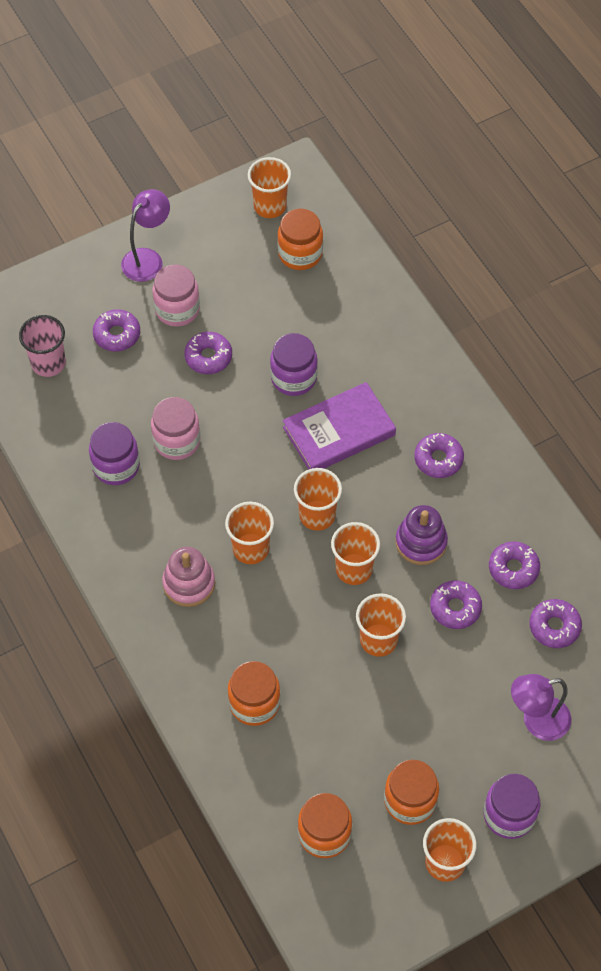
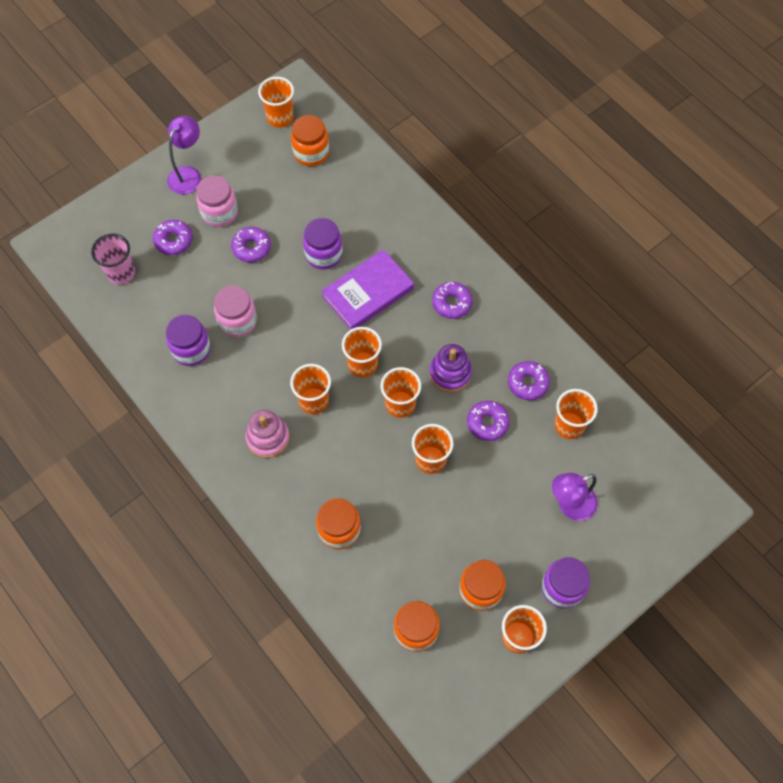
camera: 10 degrees left, 5 degrees up
(554, 627) = (569, 425): purple donut -> orange cup

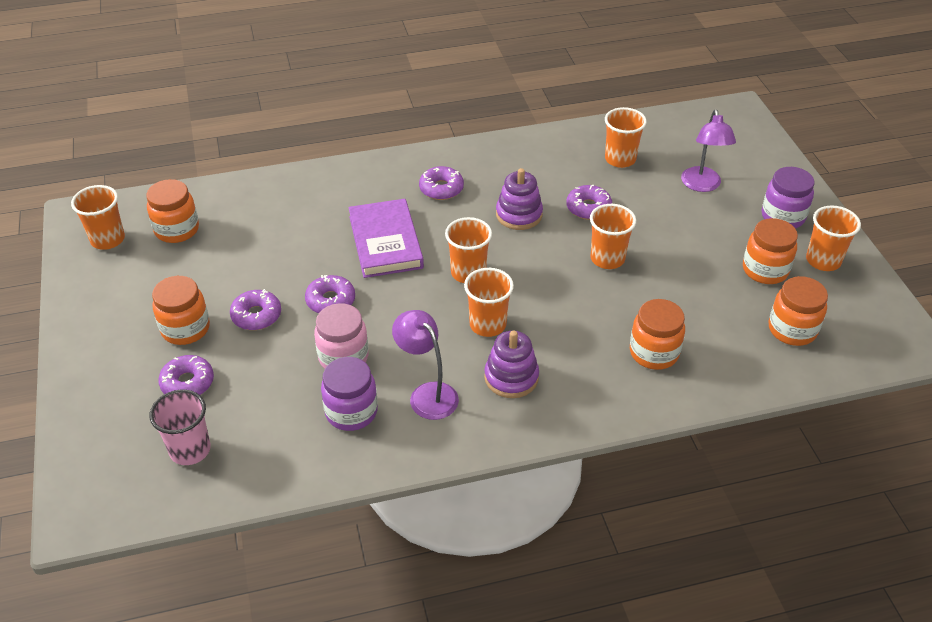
camera: 65 degrees left, 20 degrees down
(188, 174) = (107, 341): purple lamp -> purple lamp (427, 394)
(219, 212) = (185, 329): pink jar -> orange jar
(268, 438) = (511, 377): pink stacking toy -> purple stacking toy
(323, 254) = (313, 260): purple jar -> none
(400, 404) = (532, 260): orange cup -> none
(528, 383) = (561, 169): purple donut -> purple donut (330, 300)

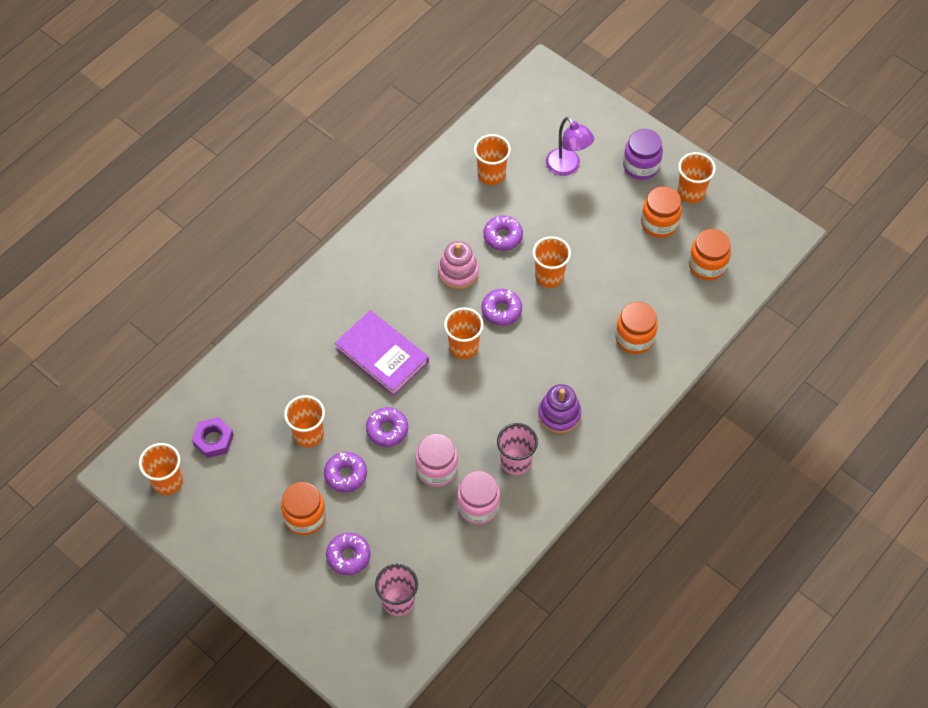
camera: 35 degrees left, 15 degrees up
(177, 230) = (213, 440): orange jar -> purple nut
(351, 412) = (478, 506): purple jar -> pink jar
(427, 394) = (515, 461): purple lamp -> pink cup
(441, 189) = (381, 281): purple donut -> purple donut (501, 310)
(488, 325) = (511, 382): orange cup -> orange cup (308, 434)
(519, 215) = (458, 272): purple stacking toy -> pink stacking toy

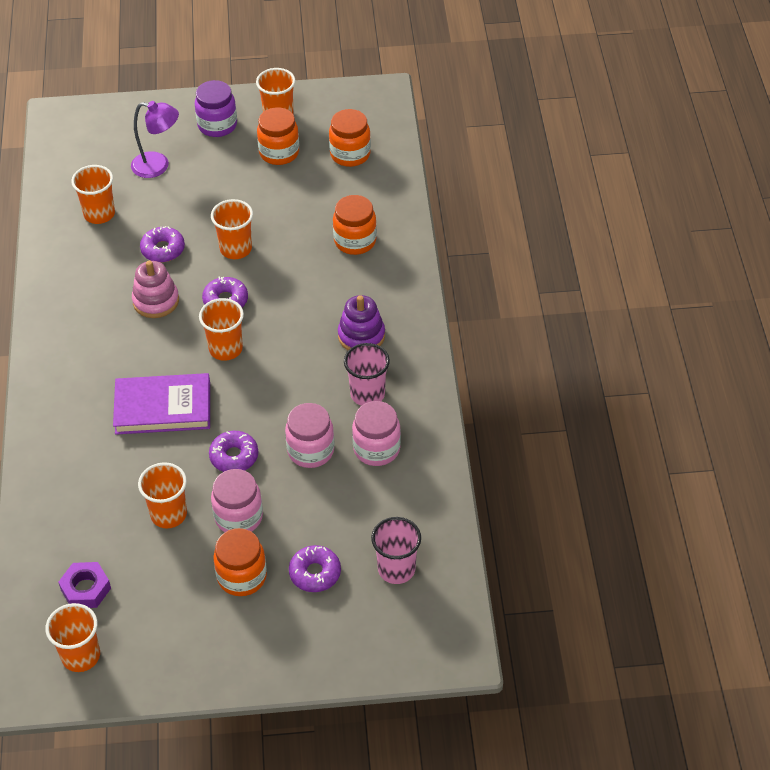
camera: 45 degrees left, 10 degrees down
(345, 474) = (238, 517): purple donut -> pink jar

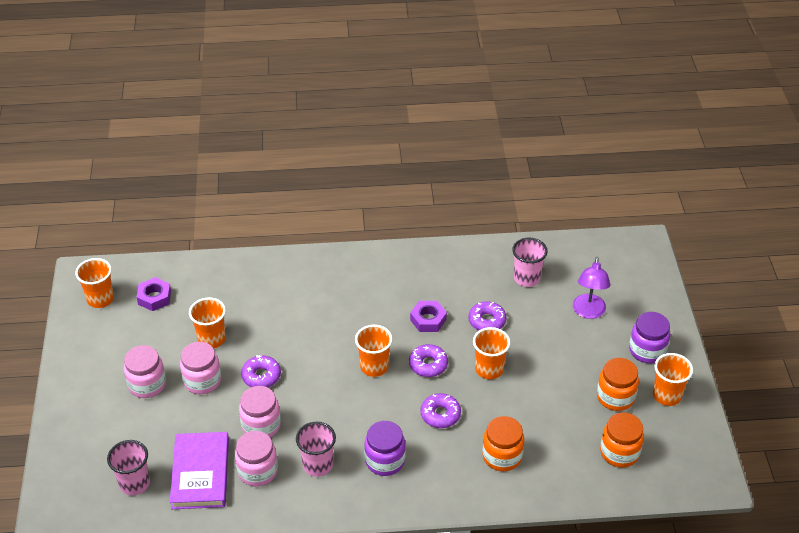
camera: 90 degrees right, 5 degrees down
(99, 214) = (526, 278): orange cup -> pink cup
(156, 301) = (428, 320): pink stacking toy -> purple nut
(163, 408) = (315, 330): purple book -> purple book (200, 473)
(242, 577) = (147, 385): orange jar -> pink jar
(315, 573) = (141, 430): purple donut -> purple donut (440, 414)
(361, 336) = (385, 461): purple stacking toy -> purple jar

